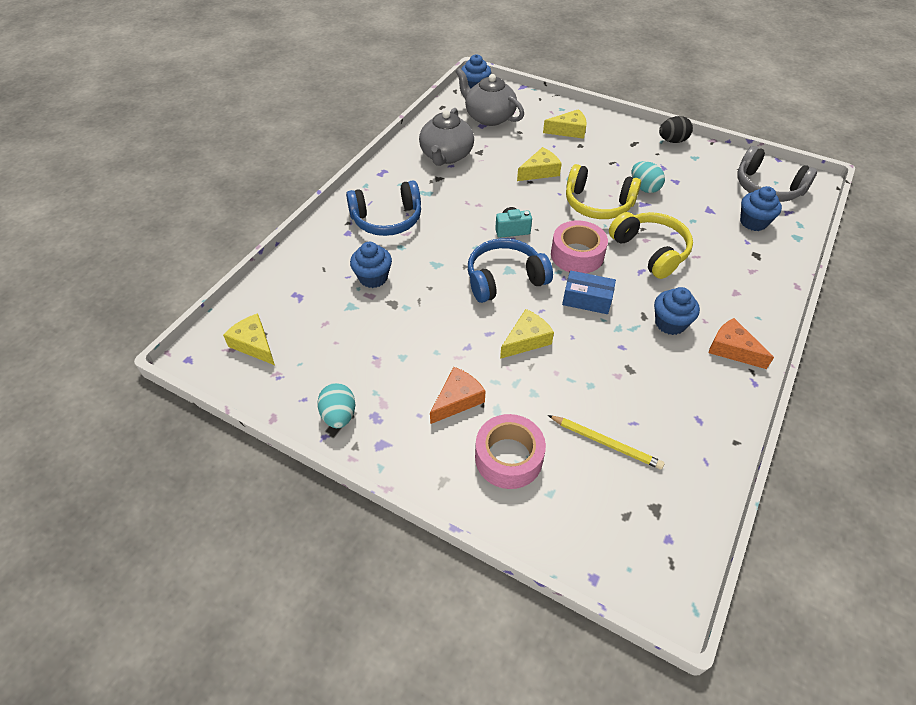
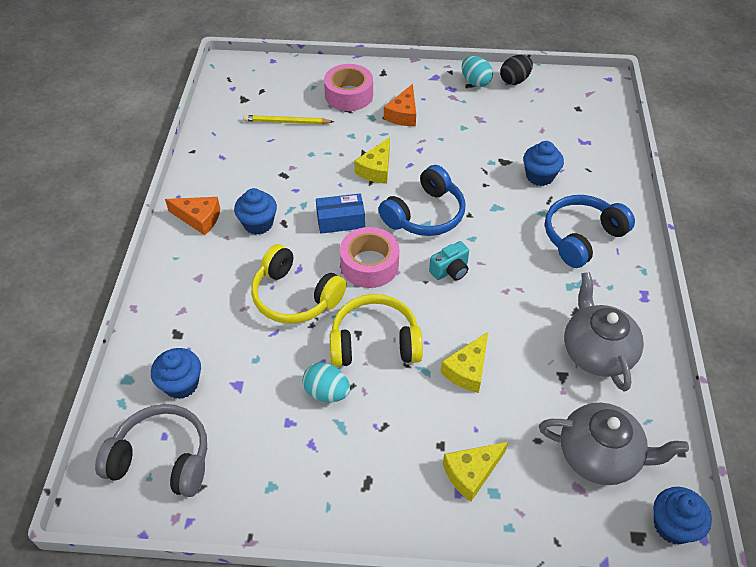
camera: 155 degrees right, 0 degrees up
(254, 344) = (576, 100): yellow cheese -> none
(672, 141) = (311, 514): black egg -> black egg (514, 80)

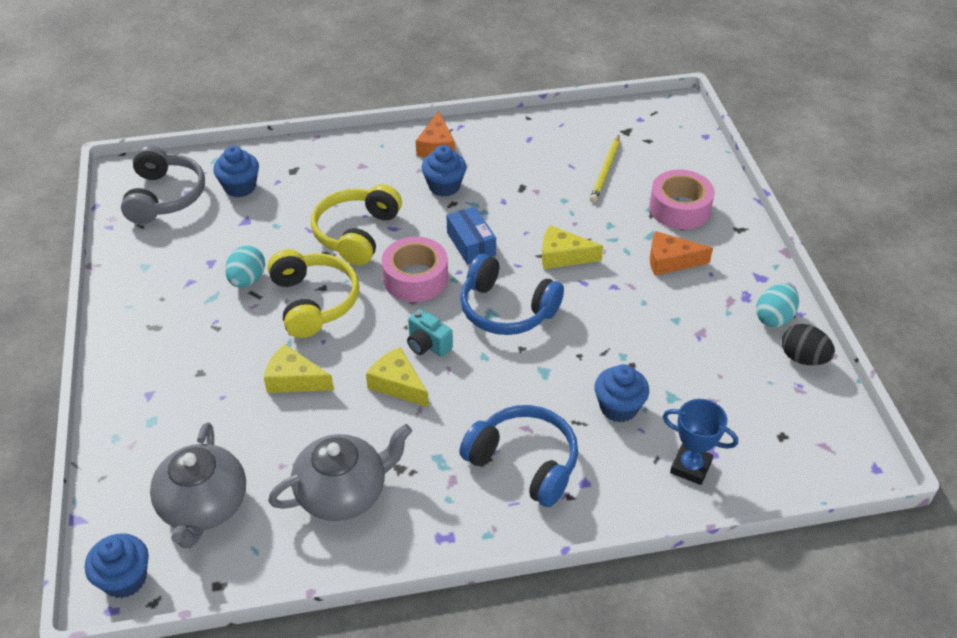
camera: 75 degrees right, 5 degrees down
(286, 122) = (605, 171): yellow pencil -> yellow pencil turned 150 degrees counterclockwise
(471, 473) = (172, 400): yellow cheese -> yellow cheese (397, 384)
(597, 155) = (690, 467): none -> blue trophy

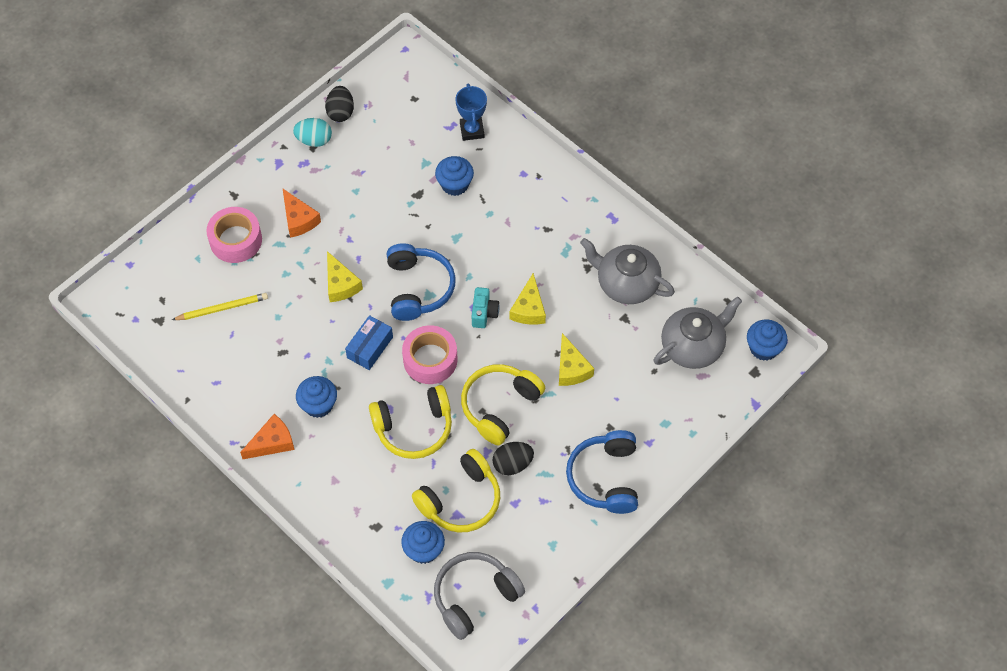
camera: 125 degrees left, 15 degrees up
(247, 280) = (512, 464): turquoise egg -> black egg
(255, 230) = (461, 500): none -> yellow headphones
(524, 462) = (533, 209): blue headphones -> blue headphones (605, 478)

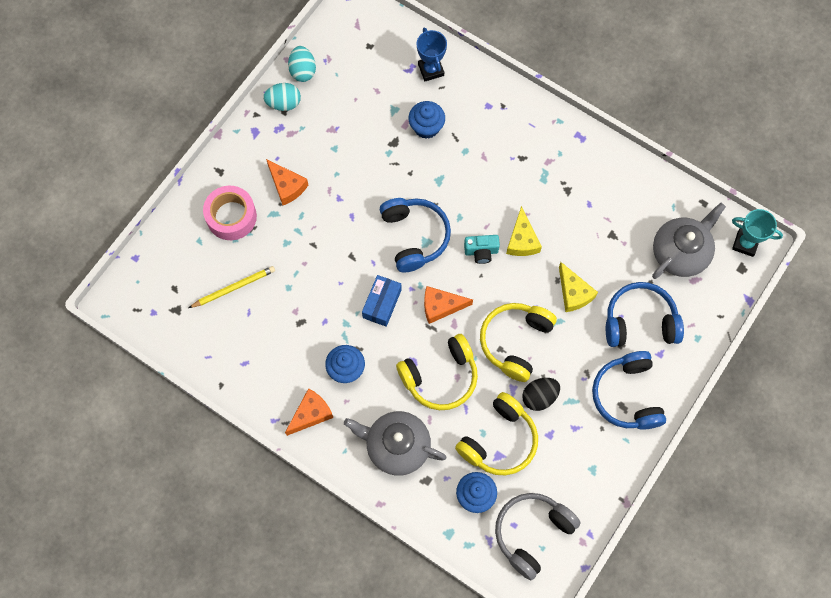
camera: 10 degrees left, 10 degrees up
(340, 112) = (303, 71): black egg -> turquoise egg
(340, 284) = (341, 245): yellow cheese -> none
(430, 359) = (441, 306): pink tape -> orange cheese
(484, 313) = (481, 252): turquoise camera -> turquoise camera turned 90 degrees clockwise
(626, 283) = (606, 200): grey teapot -> grey teapot (397, 446)
(635, 407) = (640, 321): none -> blue headphones
(763, 348) = (745, 243): blue cupcake -> turquoise trophy

